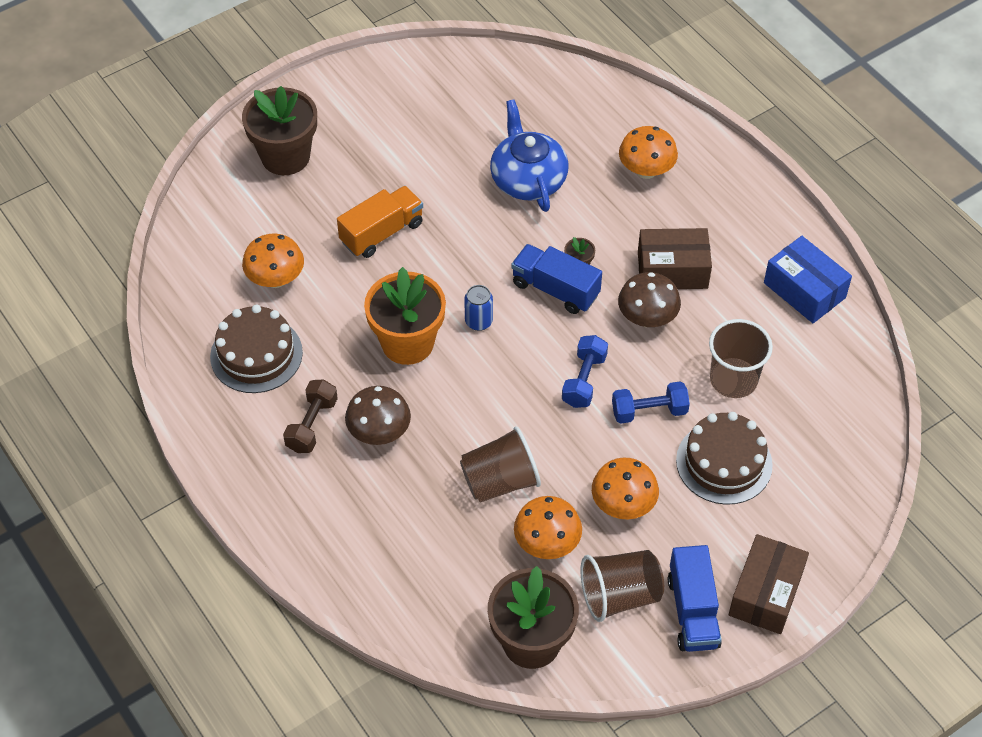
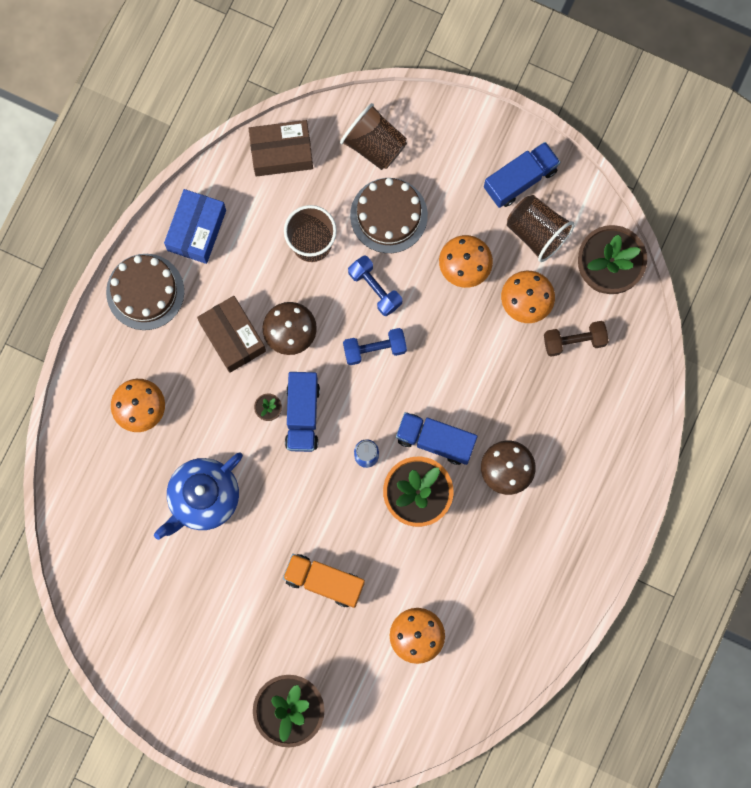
camera: 120 degrees left, 25 degrees up
(256, 354) = (493, 604): brown cake -> brown cake (145, 291)
(312, 425) = (529, 523): brown dumbbell -> brown dumbbell (574, 341)
(453, 386) = (435, 440): none -> blue truck
(500, 481) = (496, 361): brown cup -> brown cup (374, 144)
(766, 593) = (478, 139): brown box -> brown box (281, 153)

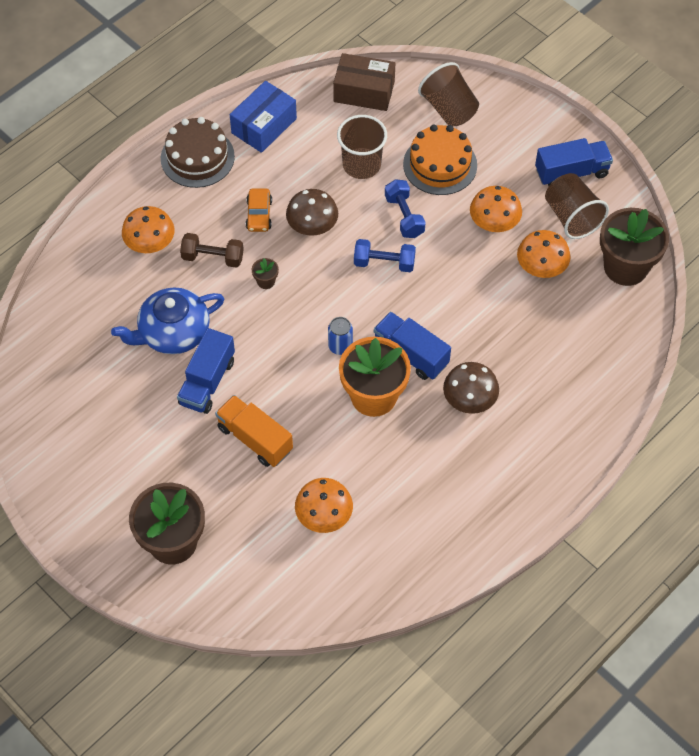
camera: 20 degrees right, 20 degrees down
(233, 337) = (259, 215): brown box -> orange car
(302, 415) = (295, 295): blue truck -> blue truck (207, 382)
(388, 215) = (440, 165): brown cake -> orange cake
(574, 341) = (575, 314): brown dumbbell -> brown dumbbell (213, 257)

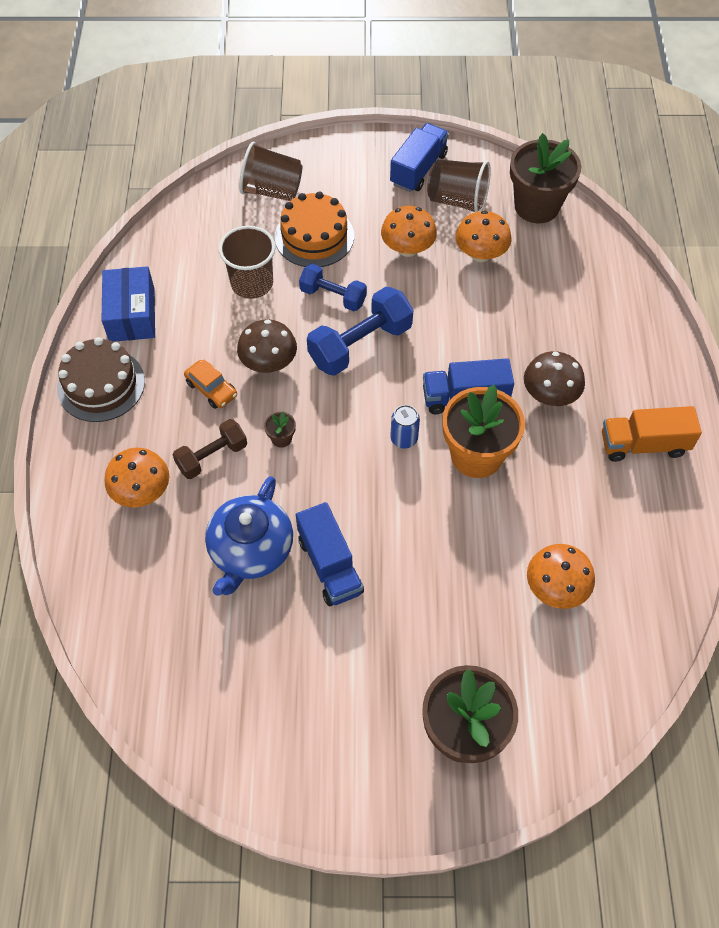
camera: 45 degrees left, 0 degrees up
(255, 439) = (426, 576): orange truck -> orange truck (643, 444)
(364, 91) = (187, 226): brown box -> none
(384, 263) = (360, 344): blue dumbbell -> blue dumbbell, size x1.58

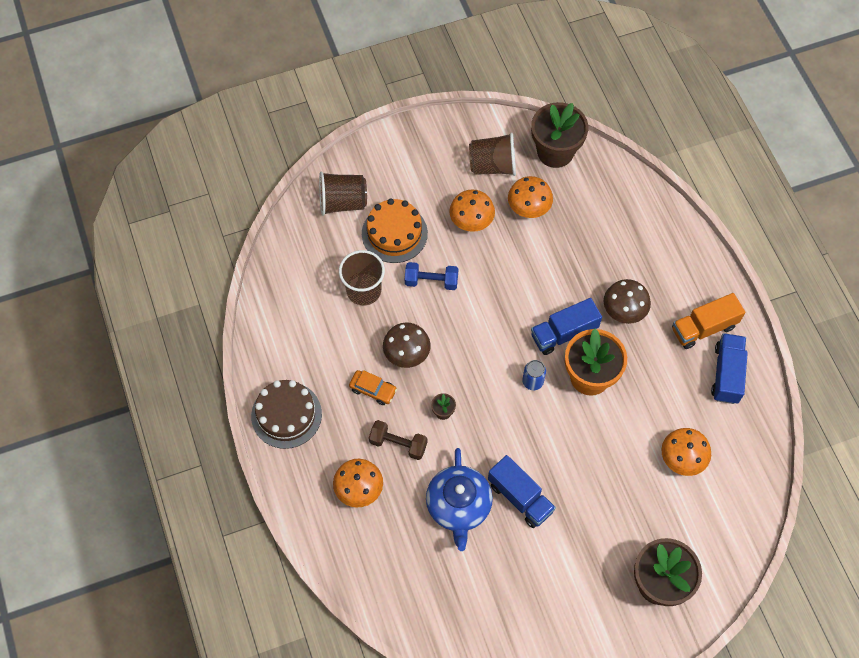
camera: 20 degrees left, 5 degrees up
(132, 314) = (282, 348): blue box -> none
(212, 456) = (398, 444): brown dumbbell -> brown dumbbell turned 75 degrees clockwise
(360, 344) = (469, 315): blue dumbbell -> none
(418, 169) = (451, 146): blue truck -> blue truck (726, 374)

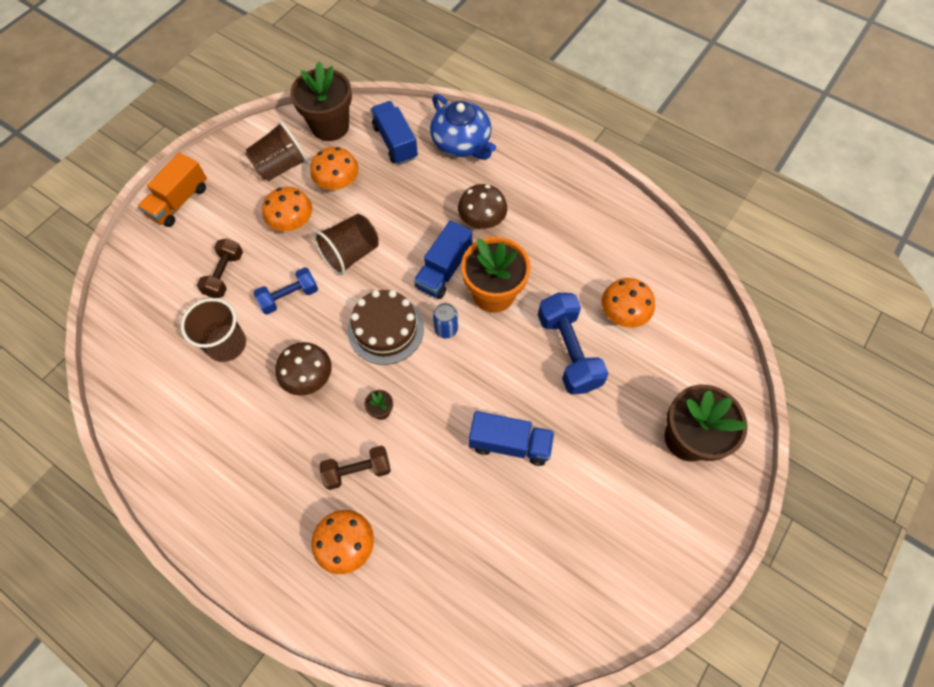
camera: 35 degrees left, 0 degrees up
(286, 415) = (220, 518): brown cake -> brown cake (385, 329)
(343, 202) = (154, 276): brown cup -> brown cup (350, 254)
(373, 390) = (297, 434): orange car -> none
(394, 233) = (224, 275): orange cake -> brown dumbbell
(458, 505) = (458, 492): blue teapot -> blue teapot (462, 142)
(615, 459) = (568, 351): none -> blue dumbbell
(703, 328) = (557, 196): orange truck -> orange truck (179, 201)
(726, 374) = (604, 221): blue truck -> blue truck (395, 142)

